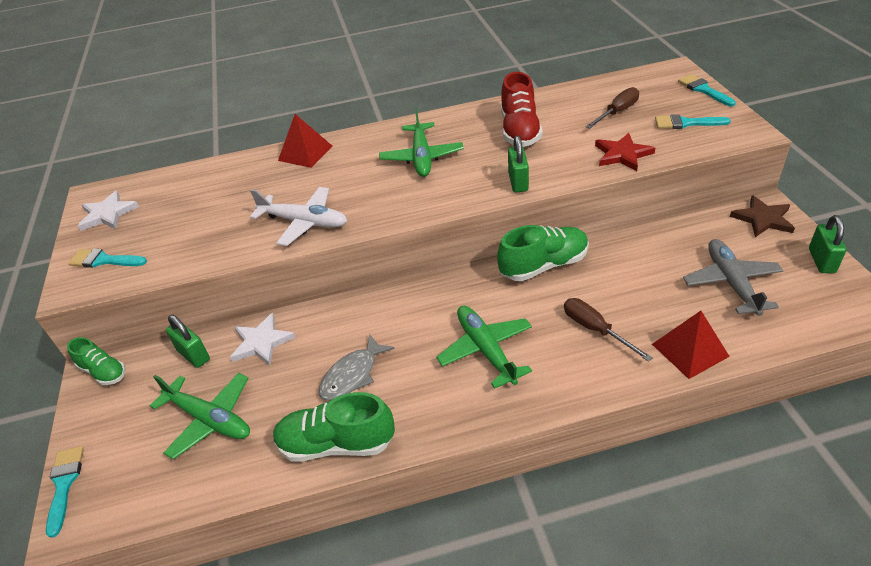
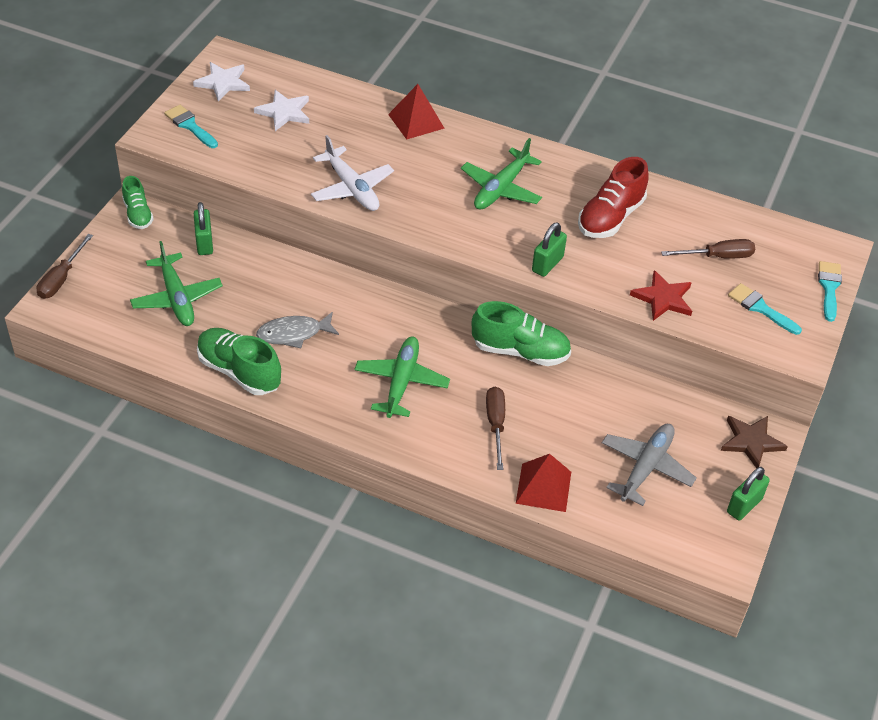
camera: 30 degrees right, 5 degrees up
(64, 484) = (61, 278): turquoise brush -> brown screwdriver
(261, 342) = (256, 266): white star -> white star (284, 112)

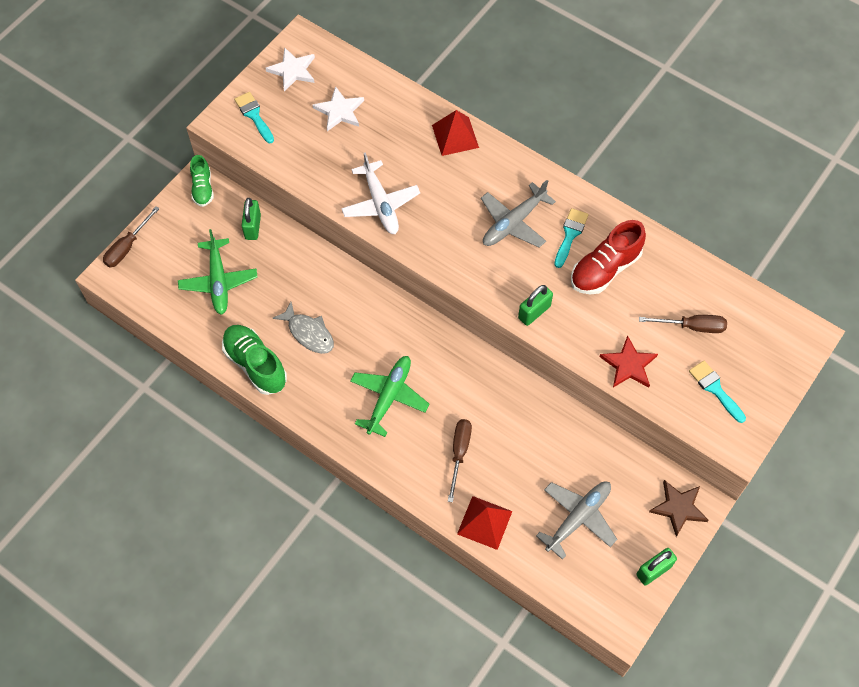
camera: 15 degrees right, 15 degrees up
(293, 334) = (308, 333): grey fish -> grey fish turned 135 degrees counterclockwise
(501, 188) = (514, 223): green plane -> grey plane
(520, 351) = (499, 381): green shoe -> none
(829, 287) = (786, 376): turquoise brush -> turquoise brush (570, 235)

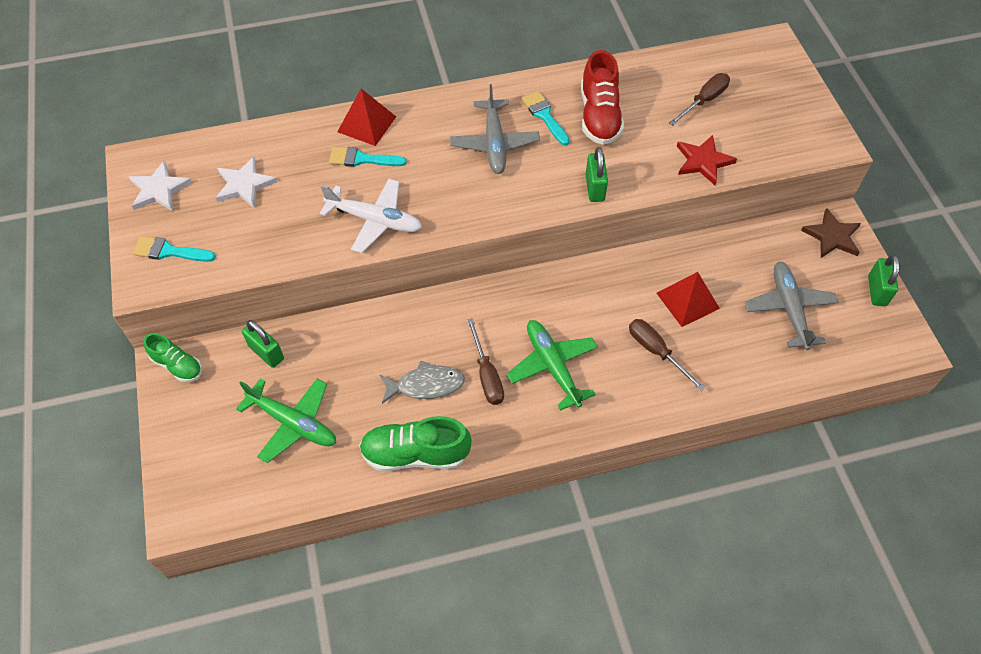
camera: 50 degrees left, 5 degrees down
(127, 247) = (166, 480): brown screwdriver -> brown screwdriver (487, 375)
(484, 522) = (740, 379): red pyramid -> red pyramid (687, 300)
(715, 389) = (773, 124): turquoise brush -> turquoise brush (362, 159)

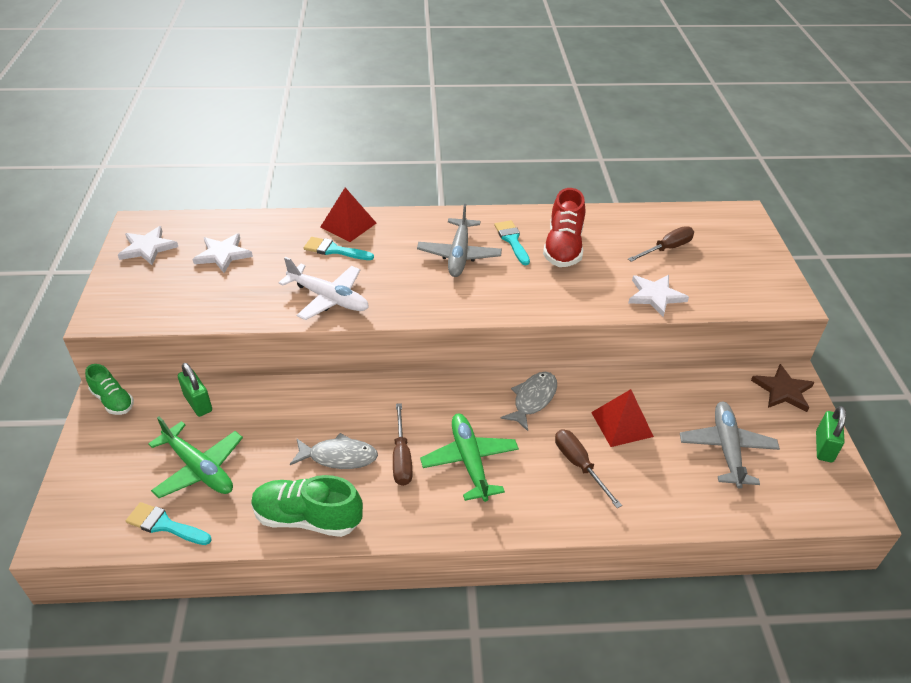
camera: 10 degrees right, 15 degrees down
(169, 251) = (135, 295): turquoise brush -> turquoise brush (164, 525)
(594, 188) = (544, 302): green padlock -> none
(597, 288) = (533, 399): none -> grey fish
(703, 161) = (655, 296): red star -> white star

